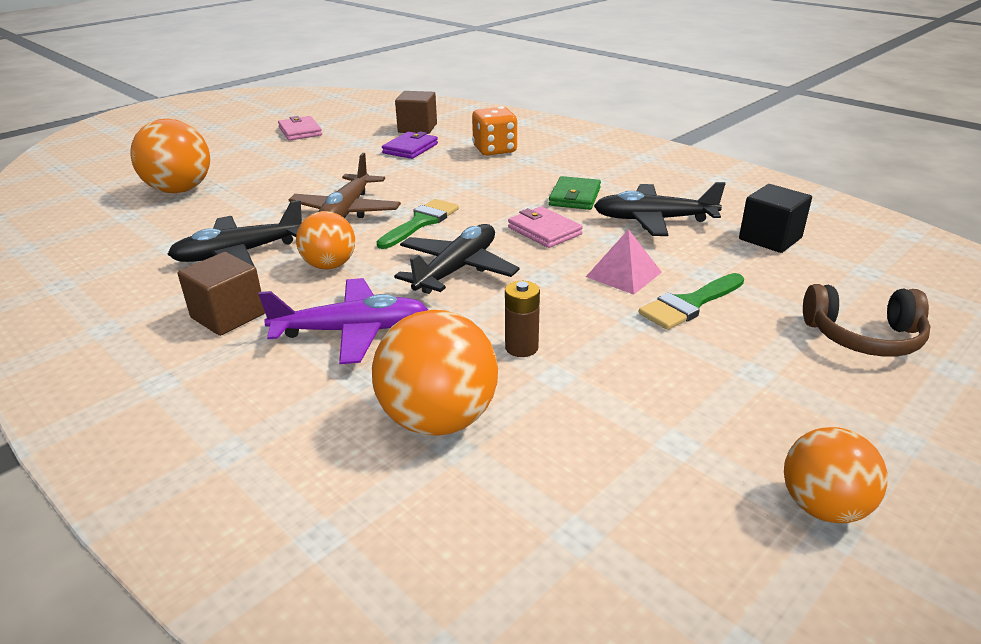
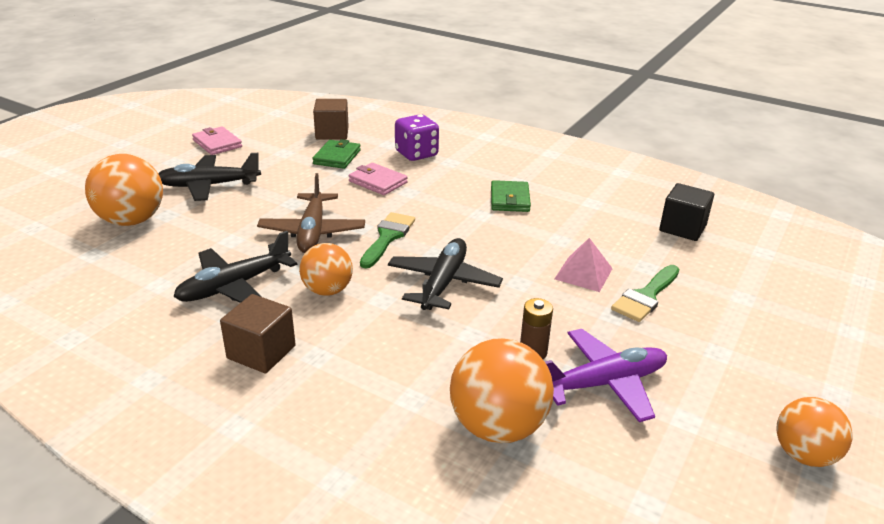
camera: 15 degrees left, 0 degrees up
(352, 331) = (383, 354): purple plane -> purple plane (604, 383)
(410, 148) = (337, 157): purple wallet -> green wallet
(494, 150) = (416, 154): orange dice -> purple dice
(544, 231) = (500, 237): pink wallet -> pink wallet (378, 182)
(653, 220) = (584, 218): black plane -> black plane (208, 185)
(863, 337) = (781, 311): brown headphones -> none

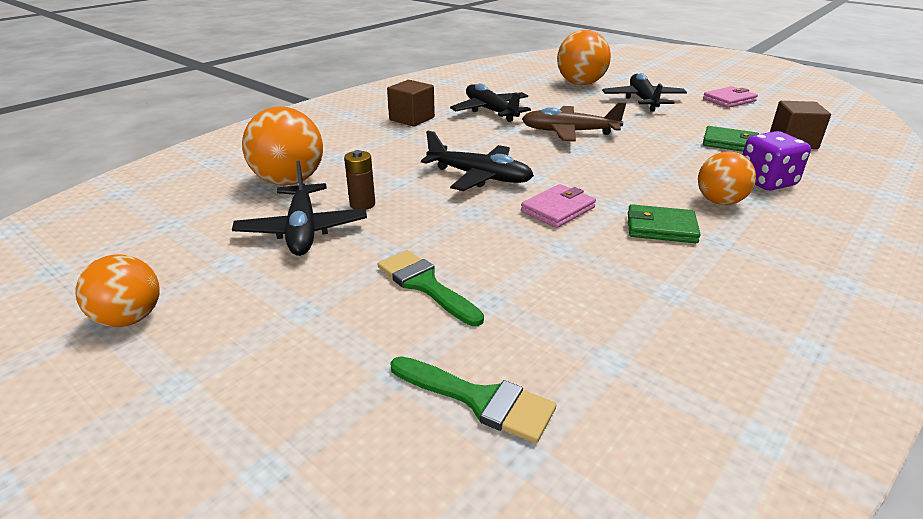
camera: 100 degrees right, 0 degrees up
(327, 290) = (478, 136): orange ball -> orange ball (719, 202)
(378, 182) = (678, 159): pink wallet -> pink wallet (558, 209)
(387, 237) = (561, 159): green brush -> green brush (479, 399)
(583, 273) = (482, 251): pink pyramid -> none
(604, 383) = (302, 230): purple plane -> black plane
(682, 228) = (603, 368): black cube -> none

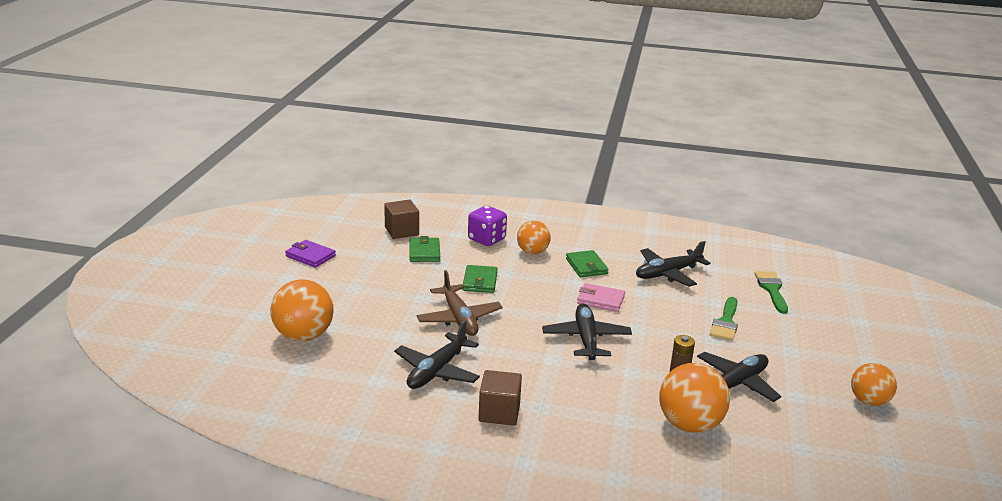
camera: 120 degrees left, 5 degrees down
(643, 100) = (339, 295): black plane -> black plane (667, 273)
(644, 155) = (480, 281): none -> green wallet
(729, 100) = (310, 256): pink wallet -> purple wallet

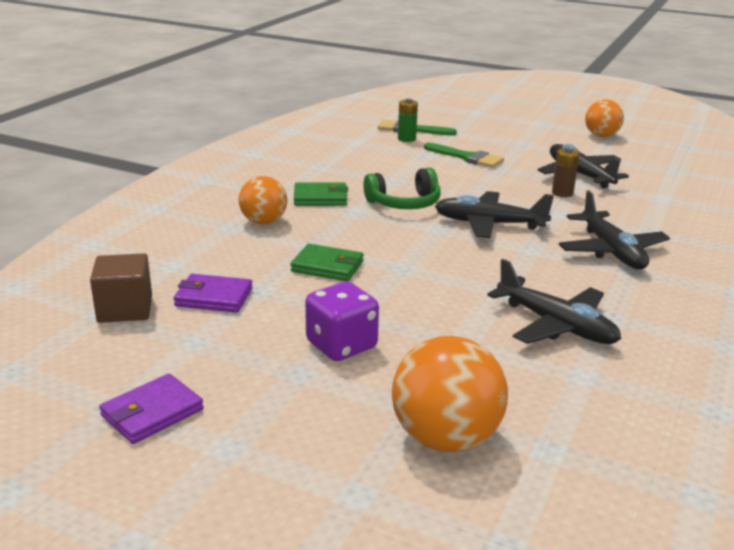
camera: 75 degrees left, 0 degrees up
(424, 252) = (214, 297): green wallet -> purple wallet
(459, 318) = (424, 293): brown plane -> none
(486, 239) = (205, 246): purple dice -> purple dice (341, 345)
(499, 412) = (646, 295): brown cube -> none
(600, 300) = (404, 203): pink wallet -> green headphones
(667, 273) = (358, 163): black plane -> black plane (611, 251)
(689, 425) = (649, 204): orange ball -> none
(745, 290) = (406, 139): none -> green battery

